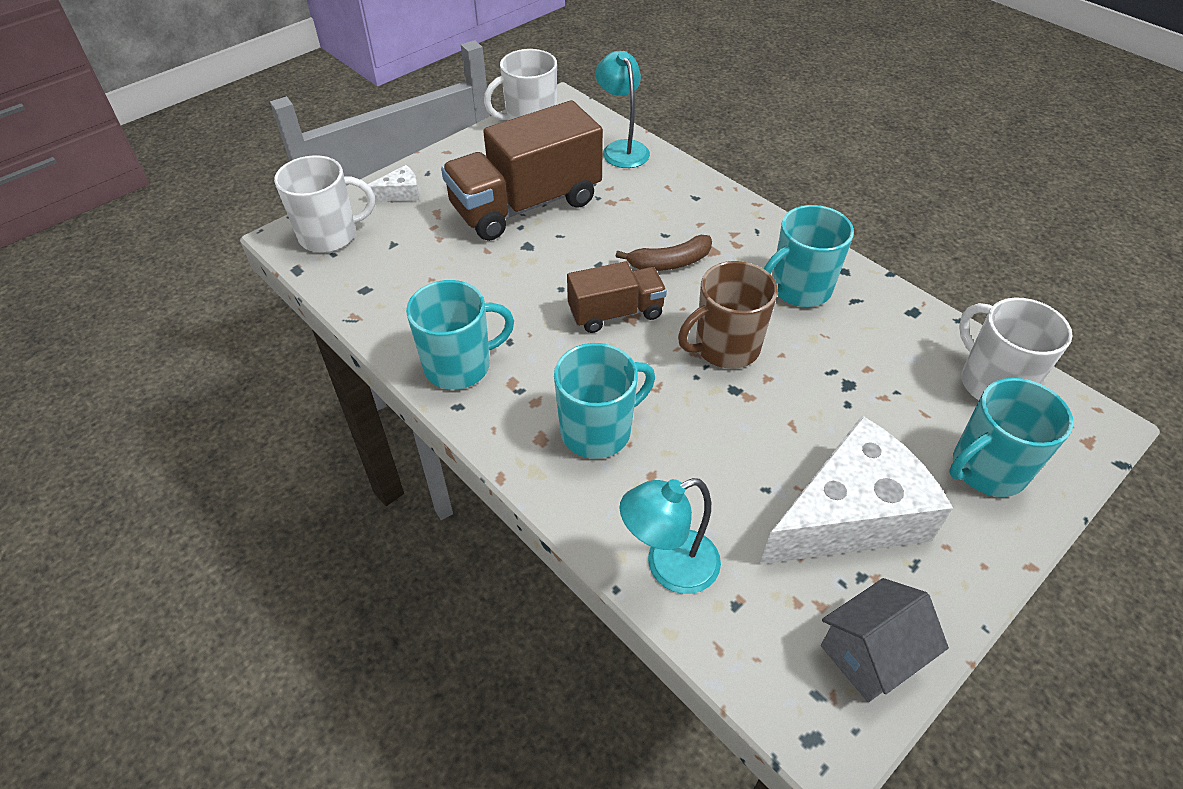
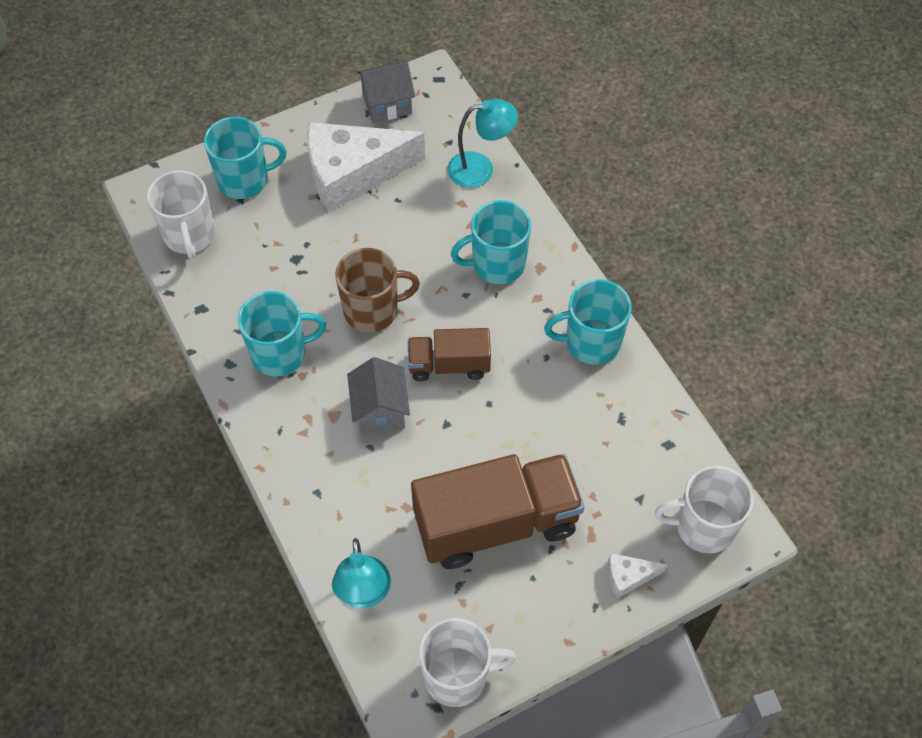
camera: 165 degrees left, 10 degrees up
(670, 262) = (380, 410): brown banana -> grey house

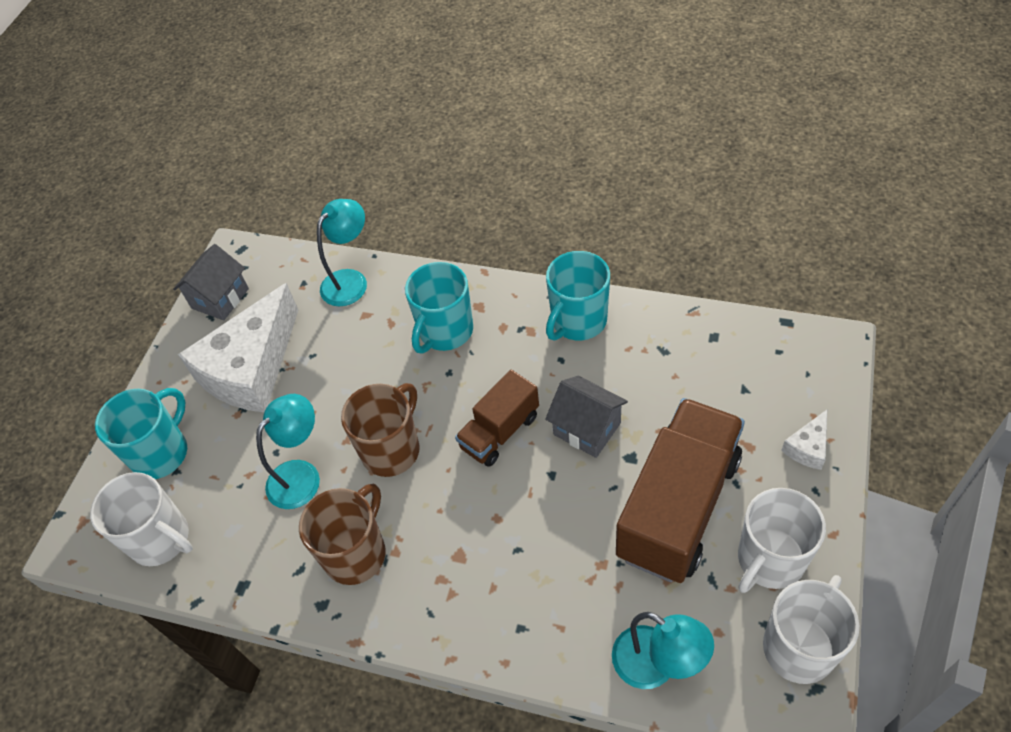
camera: 40 degrees left, 5 degrees down
(280, 353) = (356, 553): turquoise mug -> brown mug
(304, 274) = (301, 475): none -> turquoise lamp
(380, 410) = (490, 515): grey house -> grey house (587, 429)
(703, 527) = (805, 366): white mug -> white mug (769, 560)

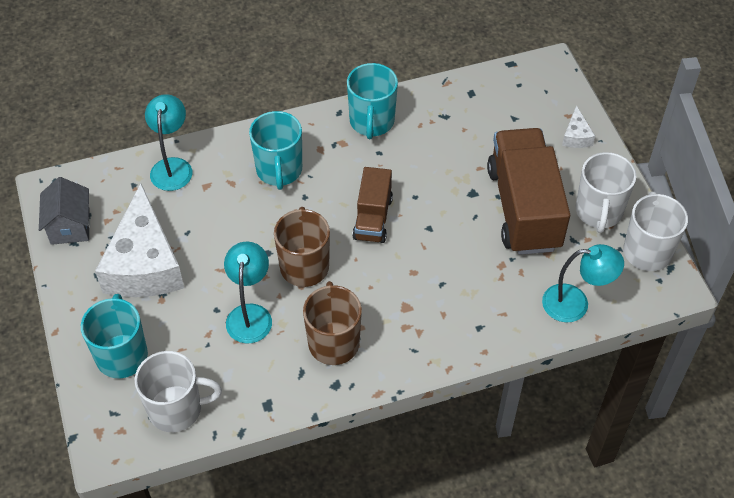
camera: 40 degrees left, 0 degrees up
(587, 429) = (431, 189): grey house -> none

